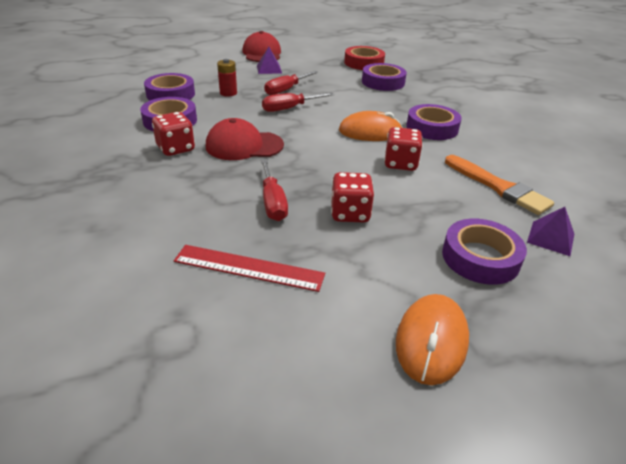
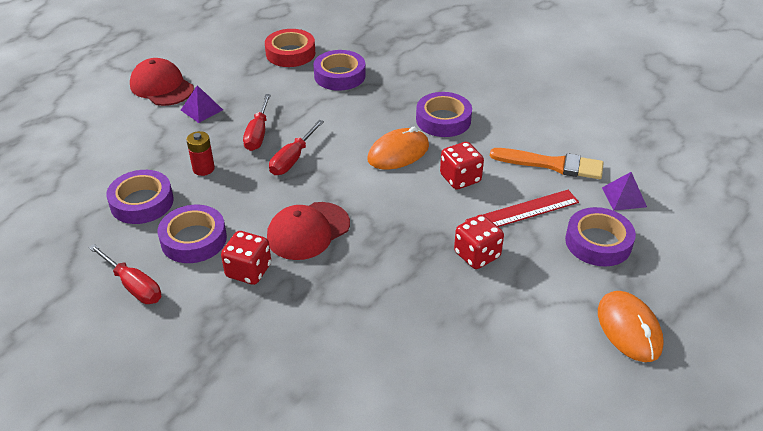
camera: 35 degrees left, 5 degrees up
(249, 268) = (462, 350): red ruler -> red ruler (522, 211)
(272, 202) = (407, 279): red screwdriver -> red screwdriver (133, 285)

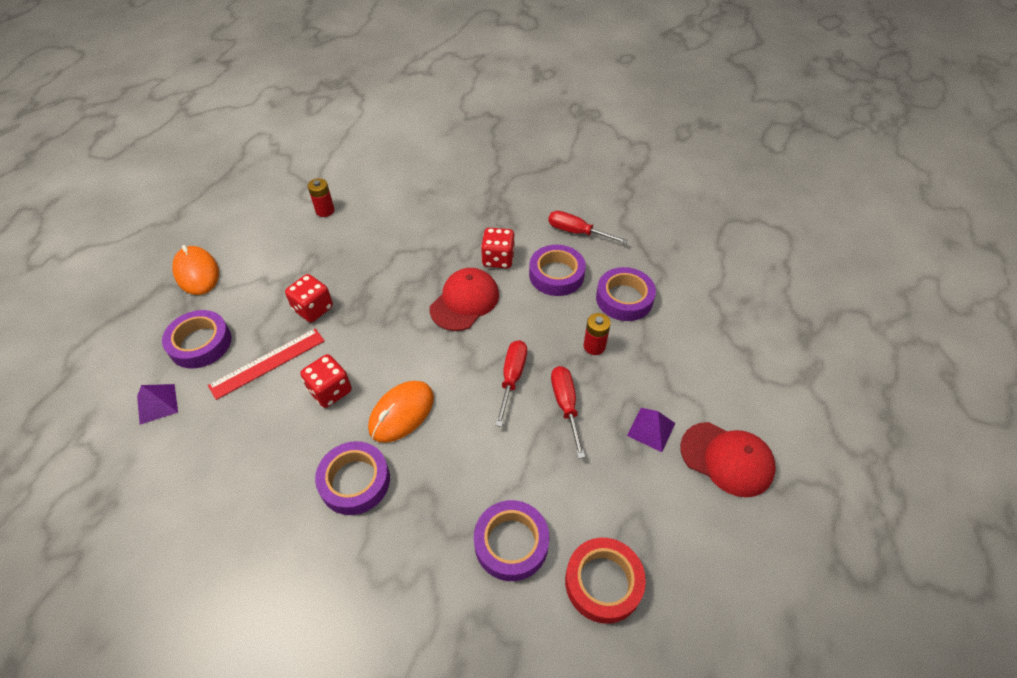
camera: 165 degrees right, 10 degrees up
(460, 394) = (325, 211): none -> red battery
(552, 164) = (227, 434): orange brush -> none

